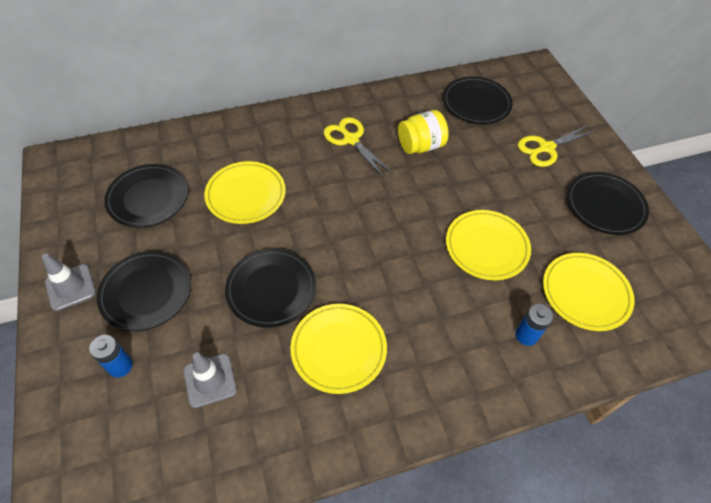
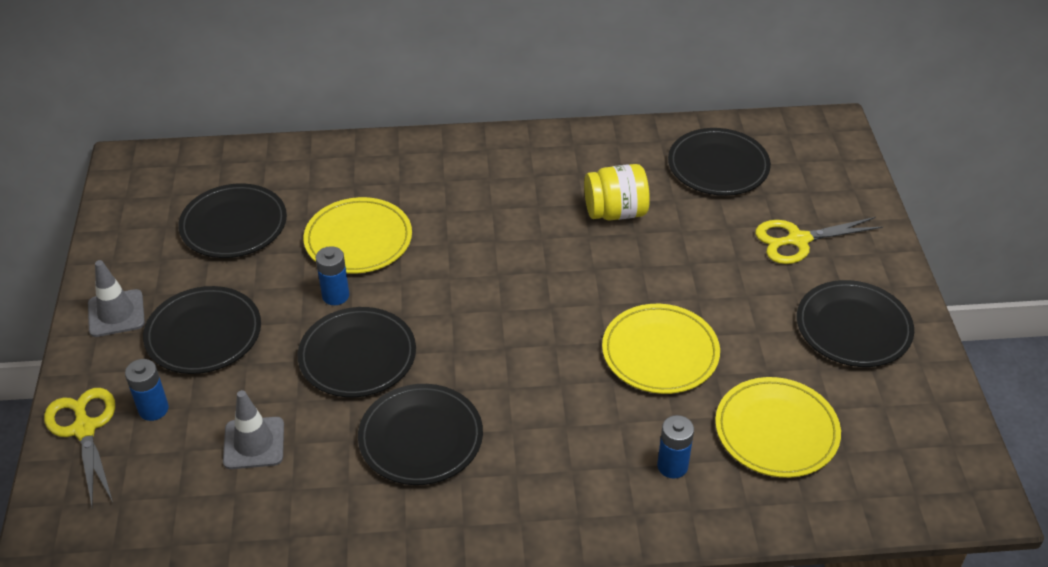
camera: 15 degrees right, 10 degrees down
(241, 242) = (335, 295): none -> blue battery
(338, 349) = (421, 438): yellow plate -> black plate
(351, 139) = (520, 190): yellow scissors -> yellow scissors (84, 429)

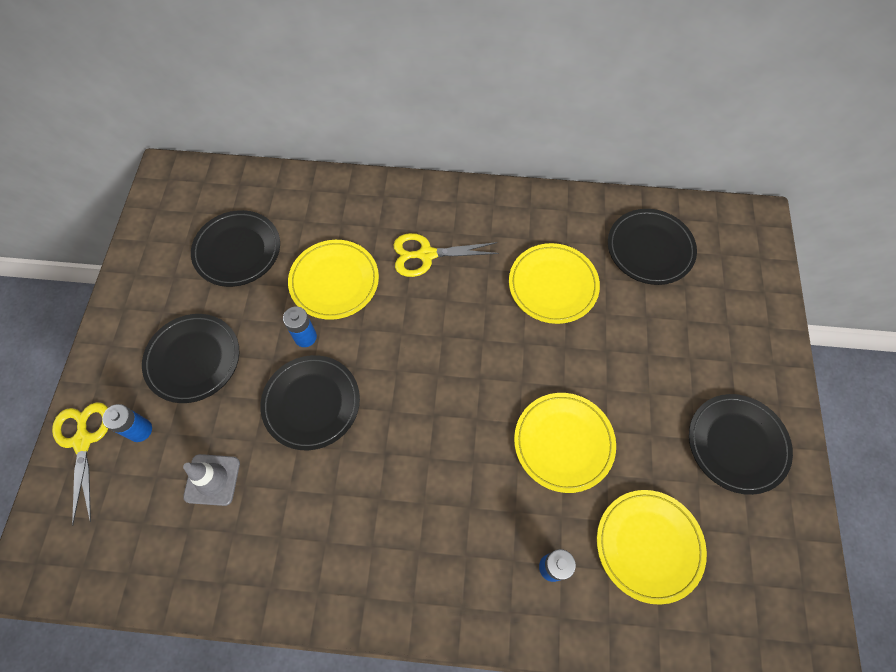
camera: 10 degrees right, 20 degrees up
(116, 313) = (129, 327): grey traffic cone -> none
(421, 438) = (347, 498): black plate -> none
(615, 212) = (553, 285): yellow jar -> yellow plate
(798, 240) = (705, 340): yellow scissors -> yellow scissors (426, 254)

